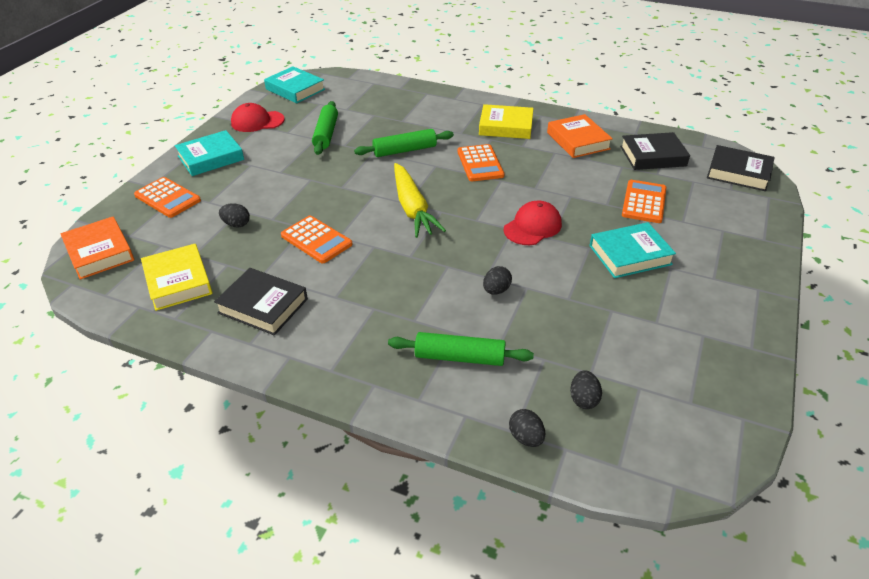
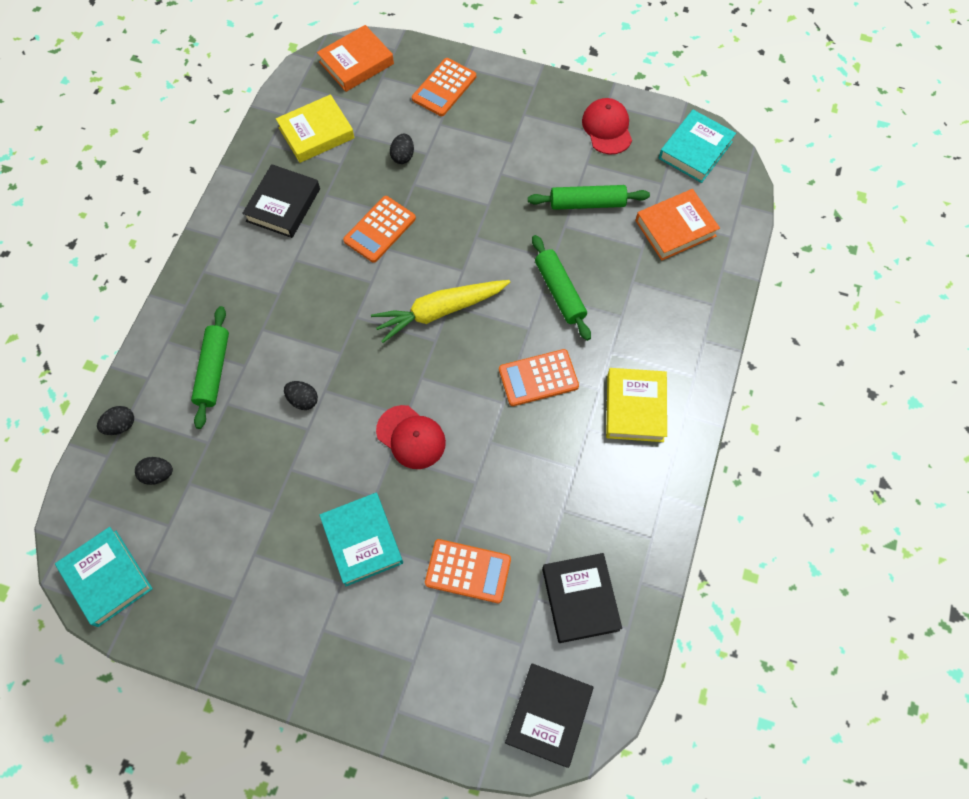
camera: 85 degrees right, 25 degrees up
(211, 158) = (522, 104): turquoise book -> turquoise book (107, 578)
(578, 141) = (609, 500): orange book -> orange book (675, 228)

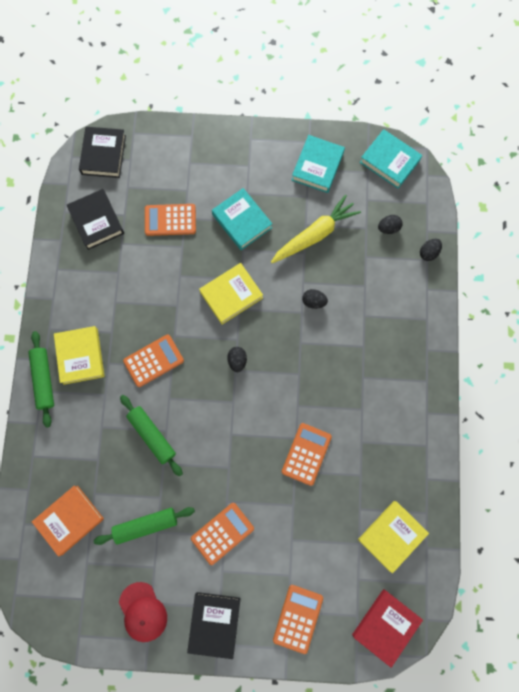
camera: 165 degrees right, 10 degrees up
(213, 370) = (384, 306): green rolling pin -> green rolling pin (44, 380)
(283, 205) = (390, 456): black book -> black book (214, 623)
(356, 63) = (385, 626): orange book -> red book
(403, 156) = (310, 531): black egg -> black egg (237, 361)
(411, 437) = (231, 295): red cap -> yellow book
(439, 311) = (239, 394): yellow carrot -> yellow carrot (315, 234)
(502, 176) = (222, 533): none -> orange calculator
(695, 150) = (62, 608): turquoise book -> turquoise book (317, 166)

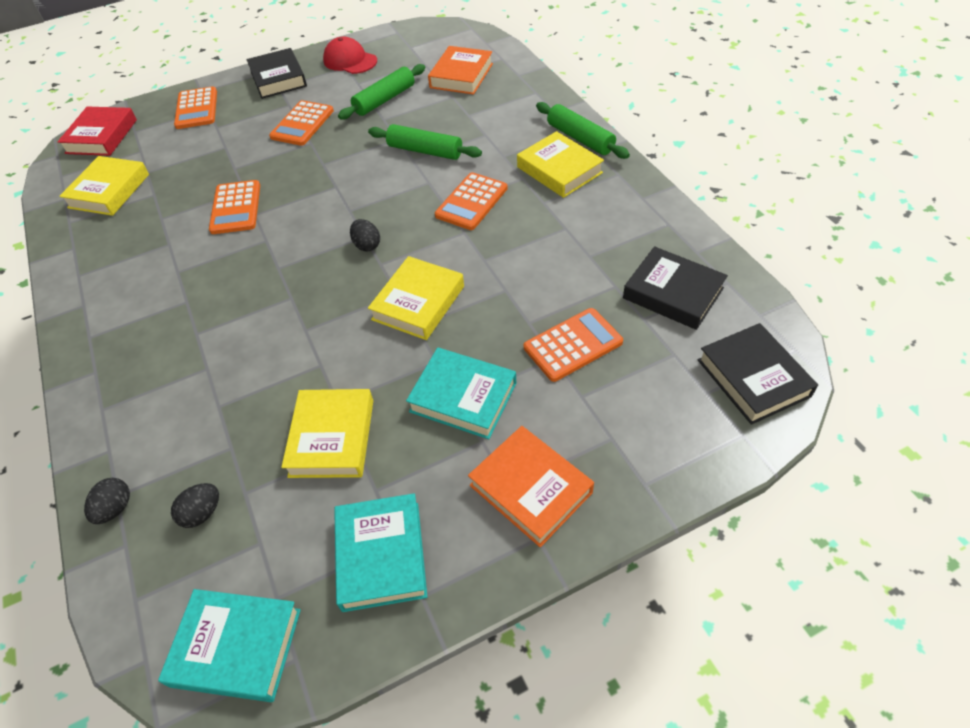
camera: 155 degrees right, 25 degrees down
(240, 160) = (530, 489): none -> orange book
(313, 301) = (292, 350): black egg -> none
(315, 234) = (332, 437): yellow carrot -> yellow book

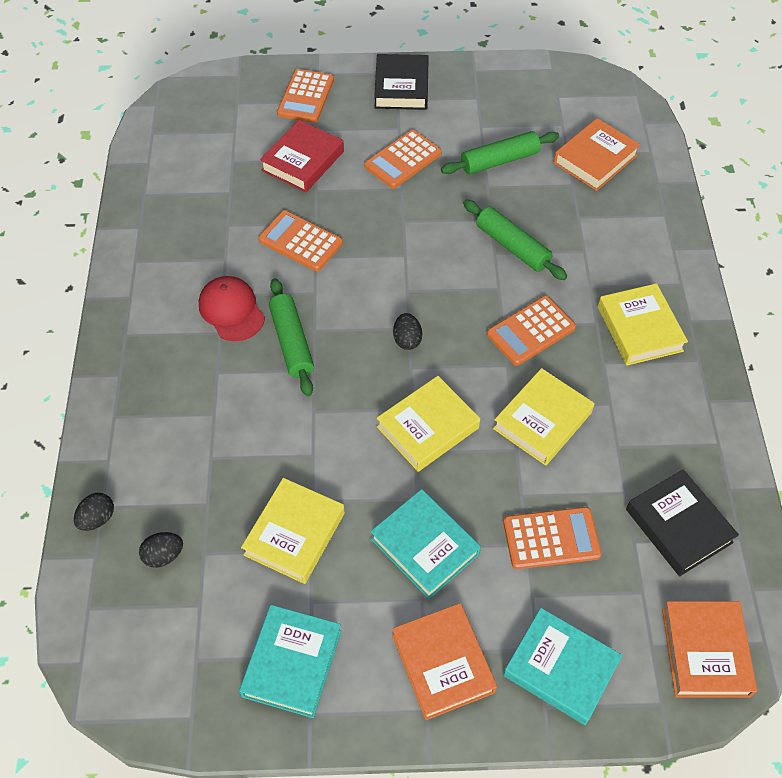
camera: 20 degrees right, 5 degrees up
(102, 136) = (204, 97): red book -> red book (303, 161)
(109, 191) = (191, 171): yellow book -> yellow book (542, 420)
(236, 208) = (300, 241): orange calculator -> orange calculator turned 105 degrees clockwise
(236, 647) = (151, 686): turquoise book -> turquoise book (560, 668)
(350, 61) = (485, 91): red cap -> red cap (231, 310)
(580, 138) = (682, 297): green rolling pin -> green rolling pin (292, 342)
(753, 378) = (705, 652): black book -> orange book

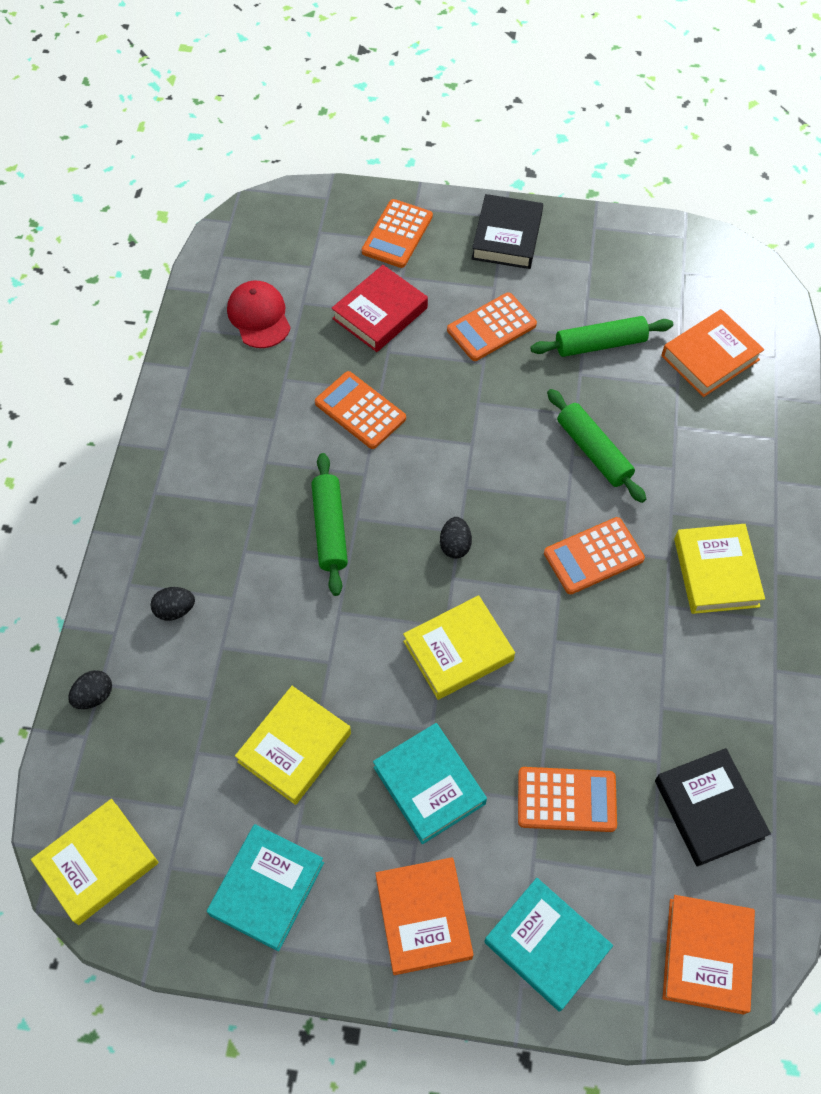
camera: 10 degrees right, 5 degrees up
(164, 555) = (155, 748): black egg -> black egg (175, 610)
(231, 310) = (271, 481): red cap -> red cap (259, 316)
(542, 420) = (584, 663): yellow book -> yellow book (98, 863)

